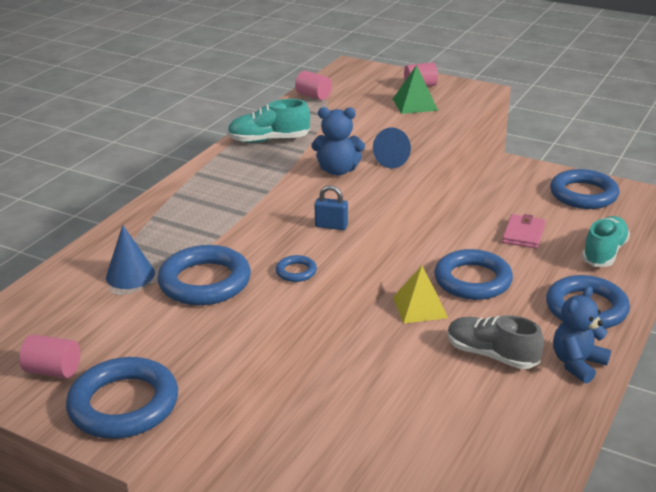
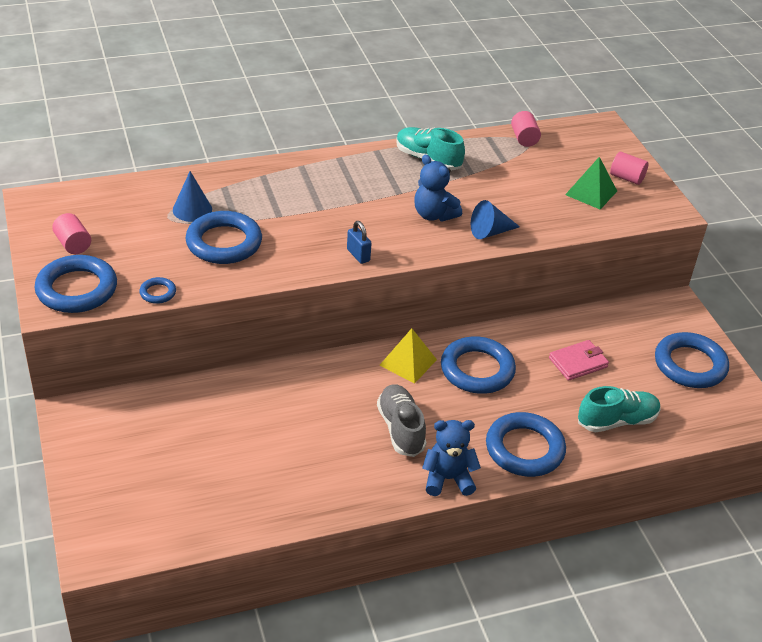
camera: 40 degrees right, 10 degrees up
(296, 272) = (284, 273): blue ring -> blue ring (158, 293)

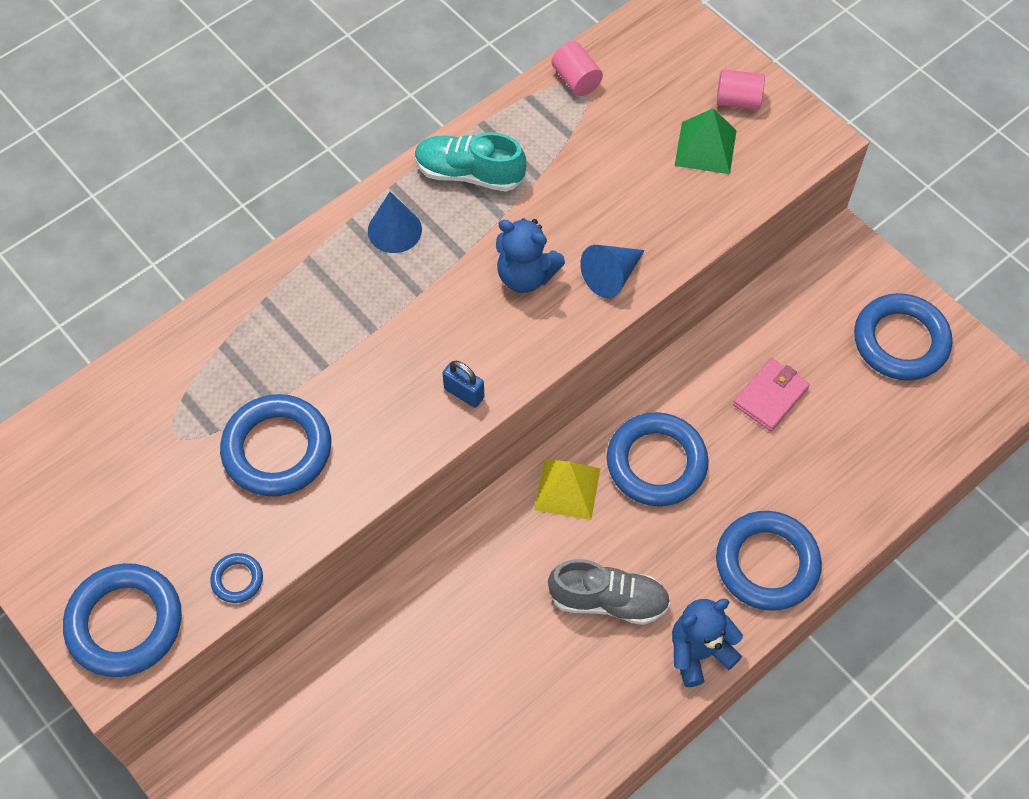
camera: 20 degrees left, 20 degrees up
(73, 244) = (73, 544): pink cylinder -> none
(192, 209) = (201, 406): blue cone -> blue cone (394, 230)
(400, 429) = (608, 600): grey shoe -> grey shoe turned 135 degrees clockwise
(617, 421) = (853, 470): turquoise shoe -> none

